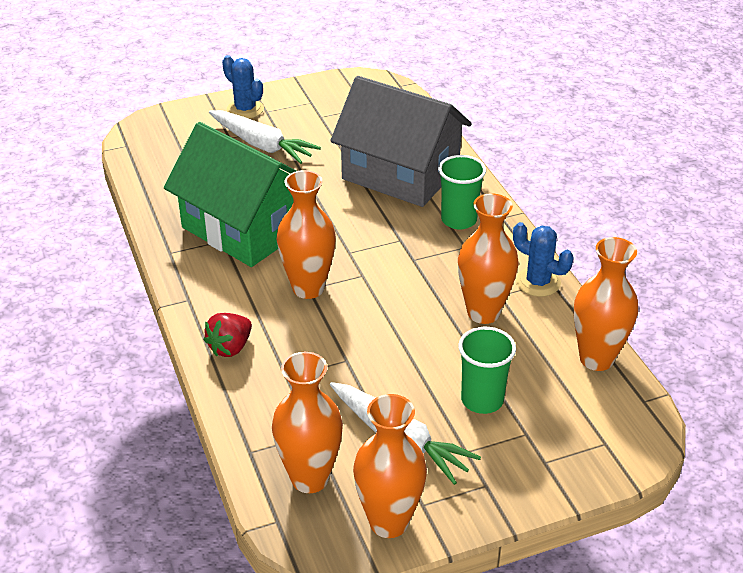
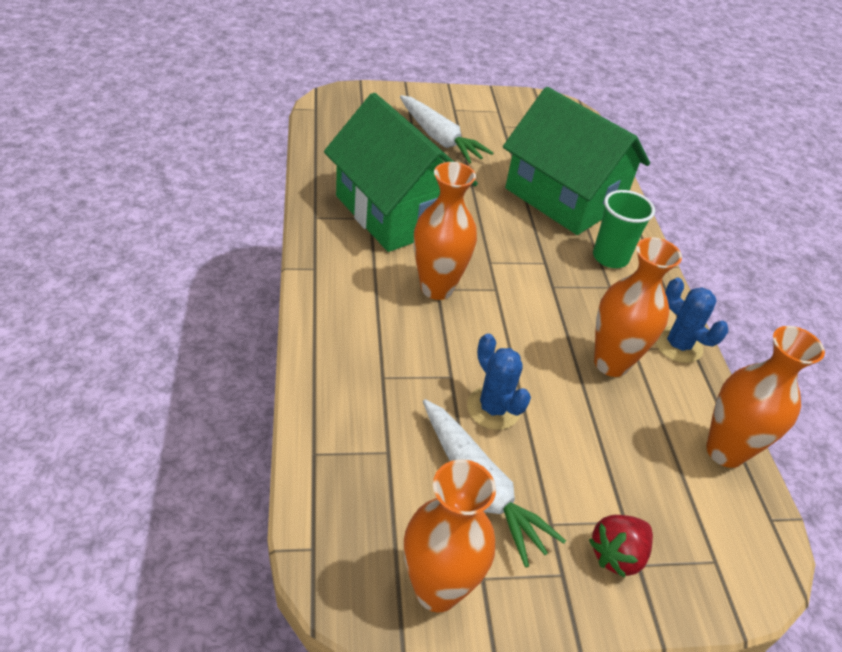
camera: 10 degrees right, 5 degrees up
(230, 347) = (337, 329): red strawberry -> red strawberry (617, 554)
(245, 109) = (435, 103): blue cactus -> blue cactus (493, 408)
(310, 478) = (367, 505): orange vase -> none
(400, 173) = (564, 197): grey house -> green house
(482, 400) = (585, 465): green cup -> none

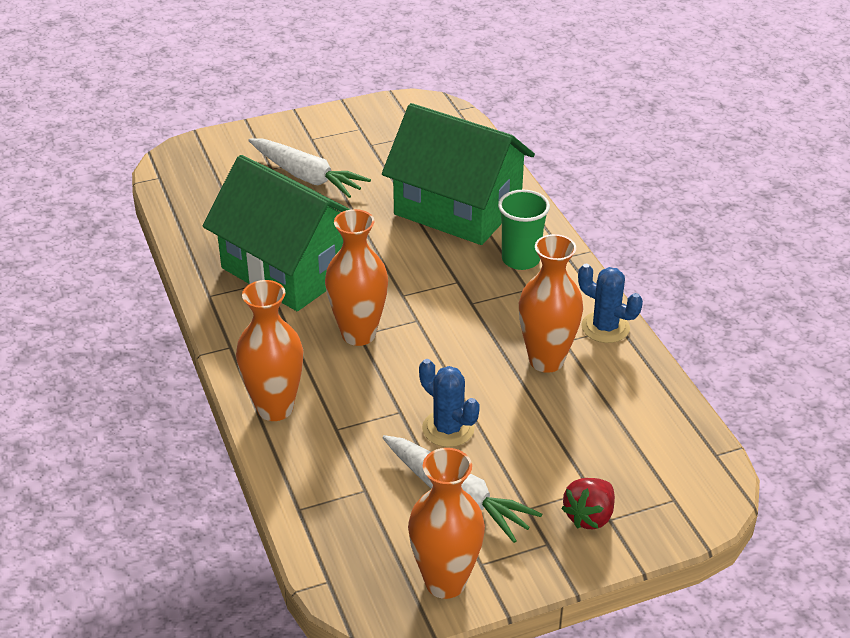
camera: 10 degrees left, 5 degrees down
(725, 451) = (666, 410): orange vase -> orange vase (275, 408)

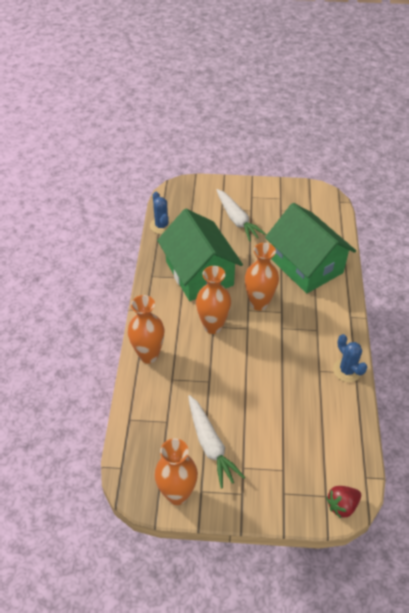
camera: 25 degrees right, 10 degrees up
(448, 429) = (228, 401): blue cactus -> blue cactus (161, 226)
(520, 259) = (323, 310): green cup -> none
(546, 360) = (302, 379): orange vase -> orange vase (259, 303)
(589, 516) = (273, 487): red strawberry -> red strawberry (342, 505)

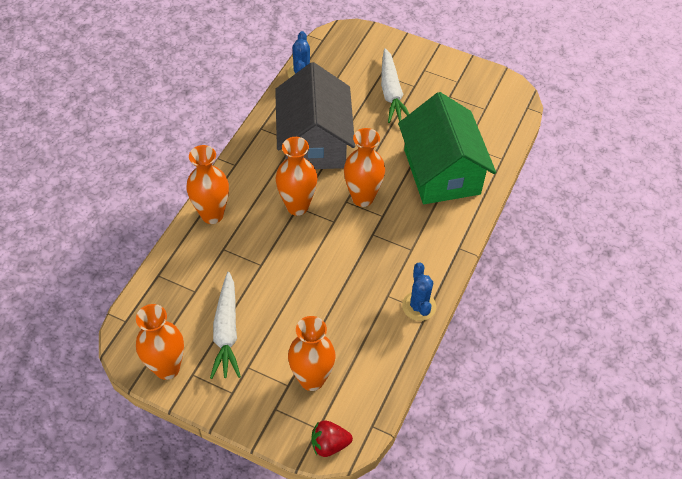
camera: 20 degrees right, 5 degrees up
(199, 273) = (314, 142): green house -> grey house
(299, 458) = (312, 379): none -> orange vase

